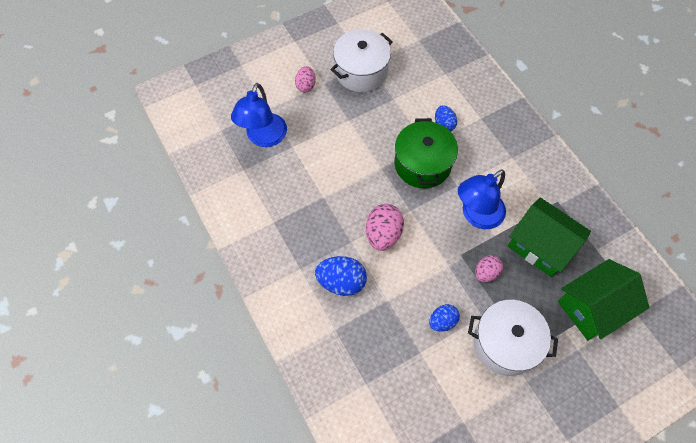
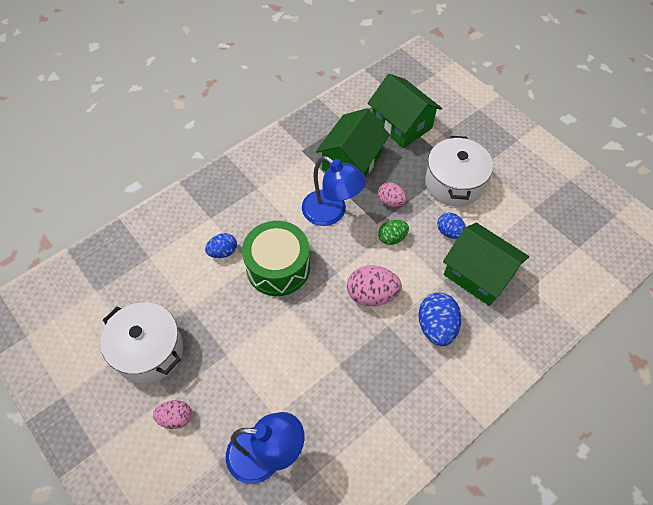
camera: 100 degrees left, 5 degrees down
(389, 336) = (478, 274): none -> green house
(422, 164) = (278, 267): green pot -> green drum
(442, 265) = (392, 238): none -> green egg

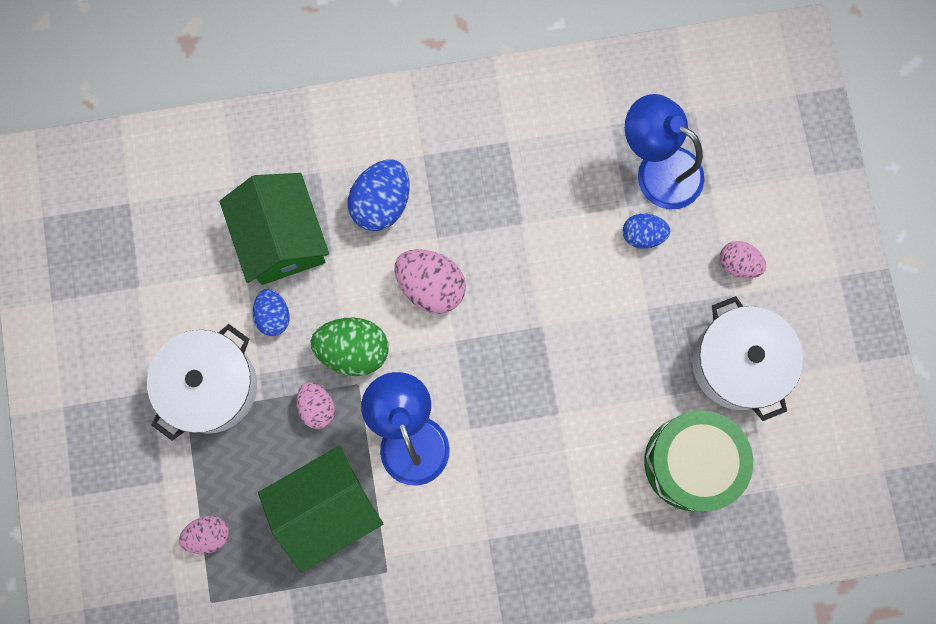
camera: 150 degrees left, 20 degrees up
(223, 252) = (586, 456): blue egg -> blue egg (642, 235)
(278, 267) = (526, 391): green drum -> green drum (691, 462)
(392, 238) = (353, 350): green egg -> green egg, size x1.60
(401, 124) = (209, 534): green house -> pink egg

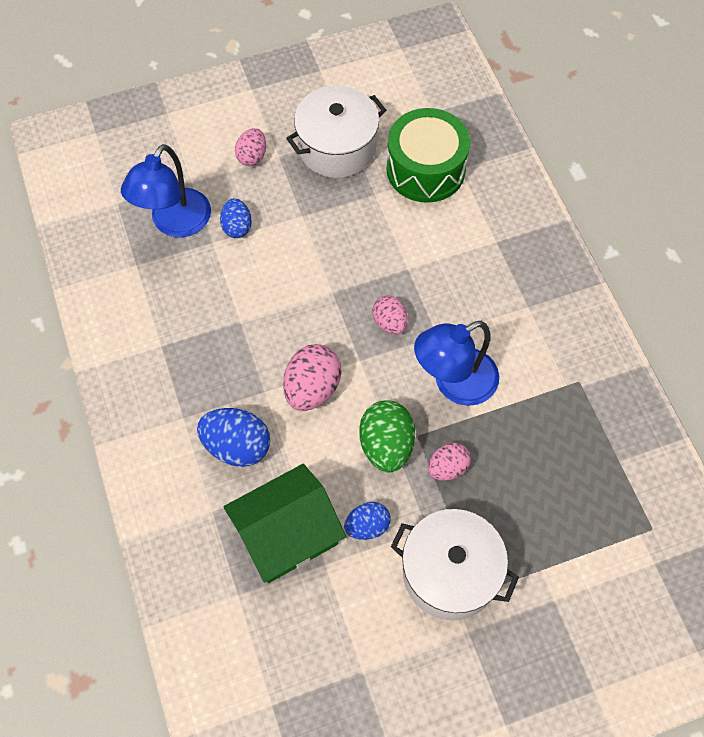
camera: 100 degrees left, 15 degrees down
(209, 534) = (592, 544): pink egg -> pink egg (390, 323)
(326, 508) = (538, 442): green house -> none

